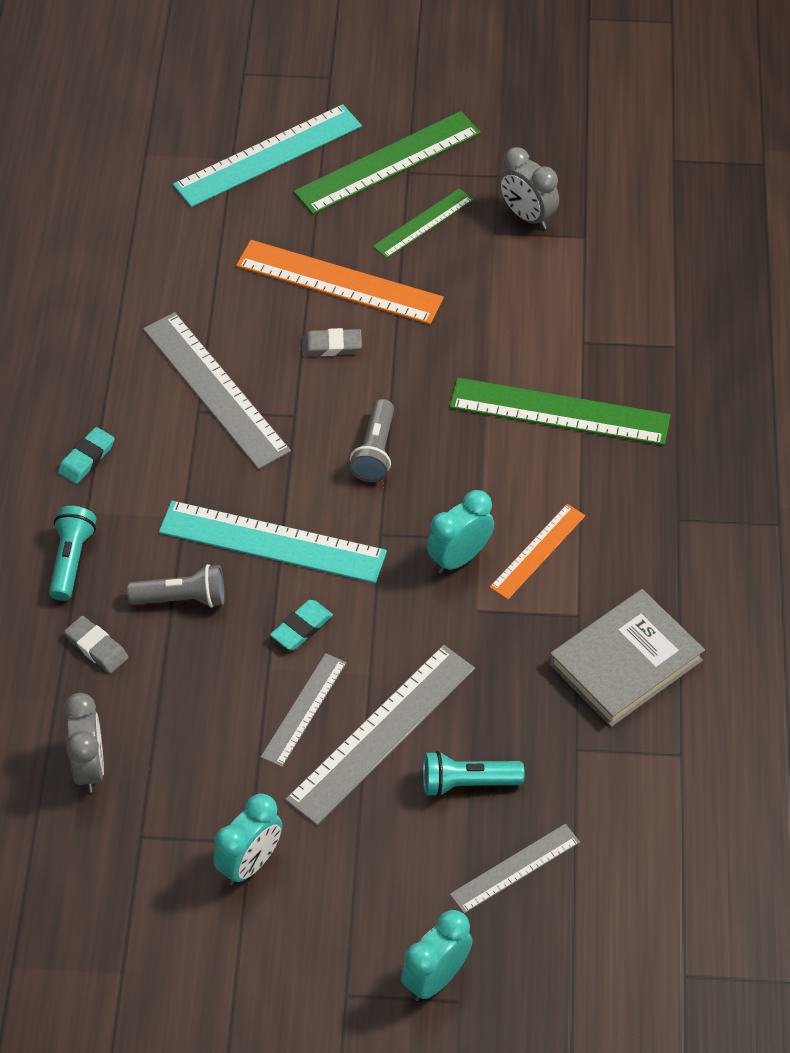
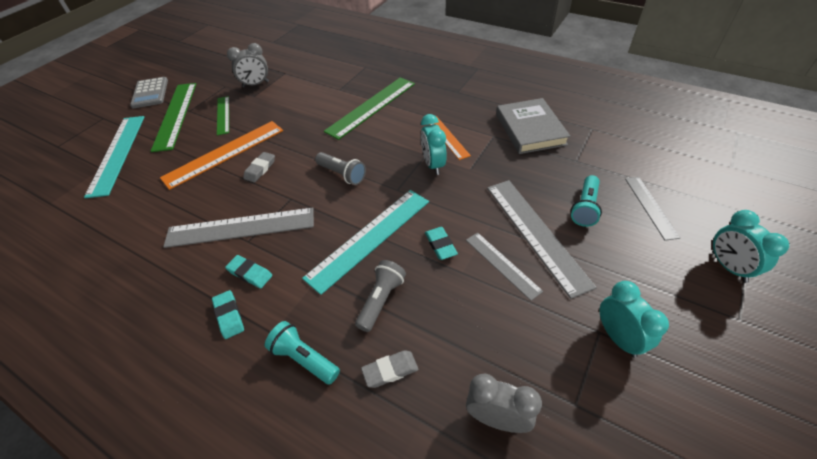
camera: 60 degrees left, 5 degrees down
(152, 443) = (250, 273): none -> turquoise eraser
(421, 90) = (150, 93): none -> grey calculator

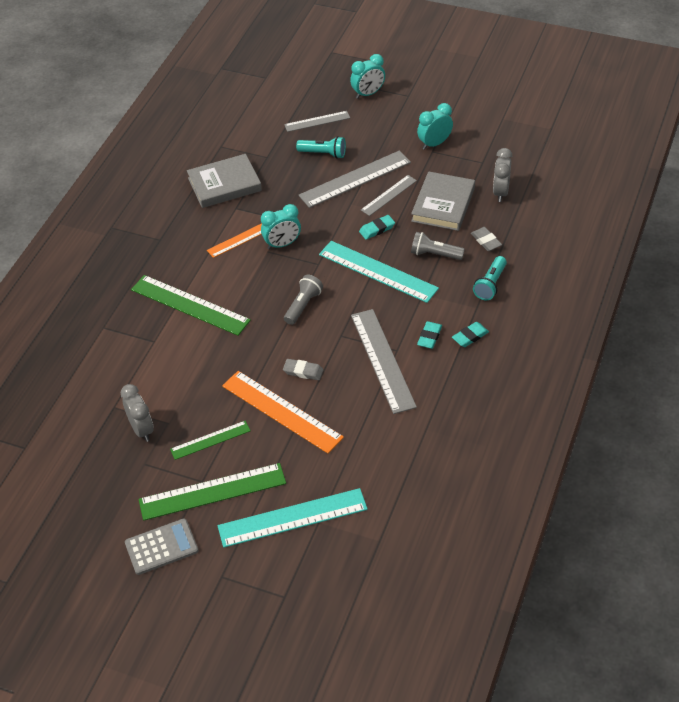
camera: 100 degrees left, 0 degrees up
(477, 326) = (443, 204): none -> grey book

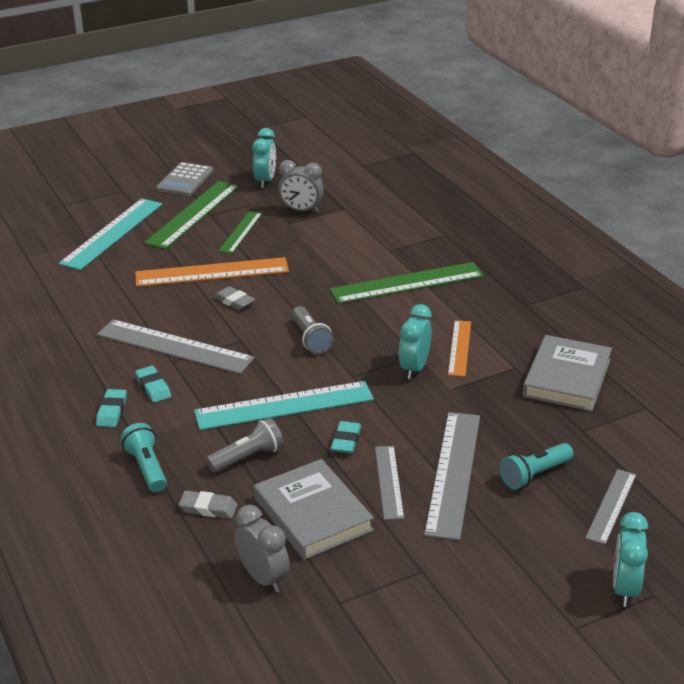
camera: 130 degrees right, 15 degrees down
(303, 371) = (234, 301): grey eraser -> grey eraser turned 75 degrees clockwise
(434, 144) = (434, 582): turquoise clock -> turquoise clock (265, 181)

